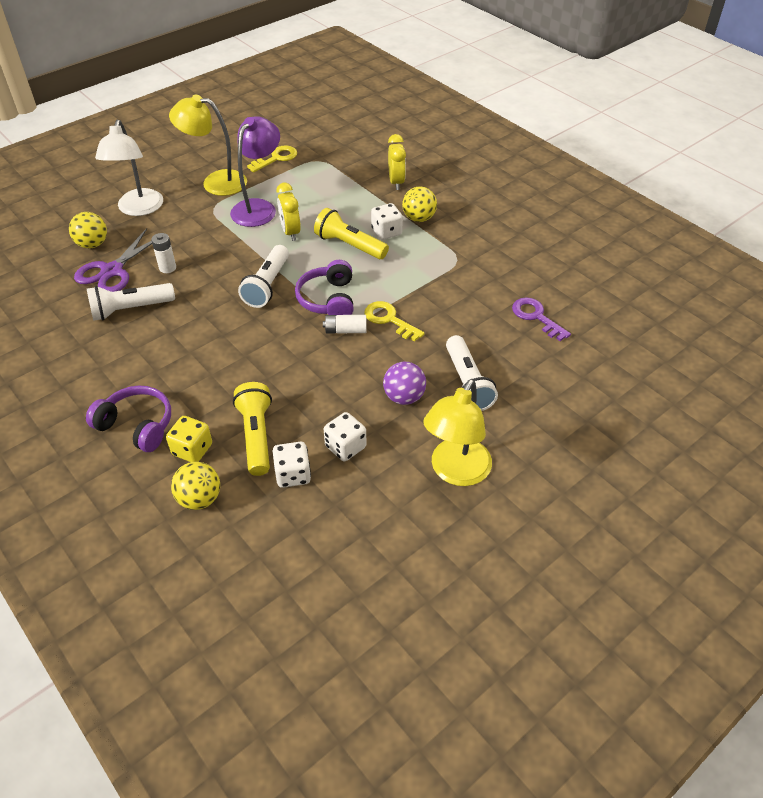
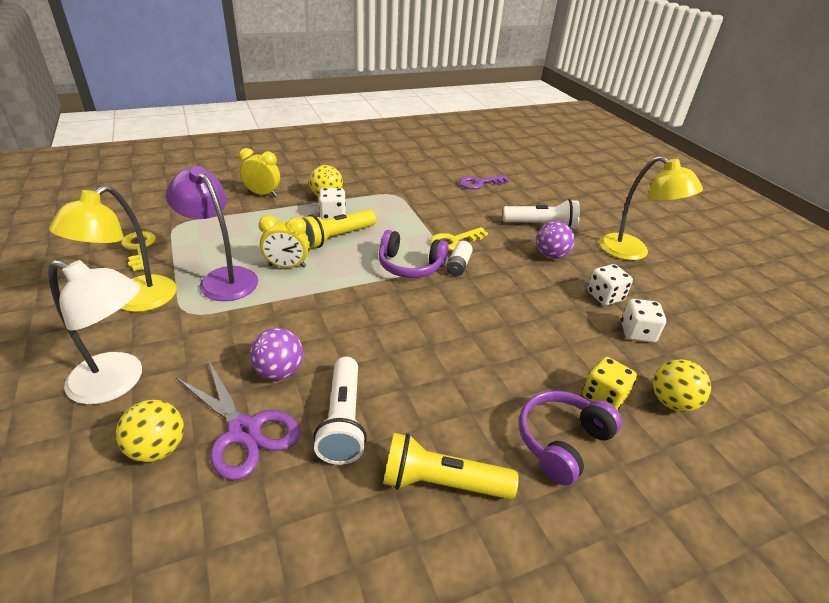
camera: 75 degrees left, 10 degrees down
(167, 268) = (279, 371): white battery -> purple ball
(256, 436) = (587, 346): yellow flashlight -> yellow flashlight (442, 482)
(267, 285) = (365, 298): white flashlight -> none

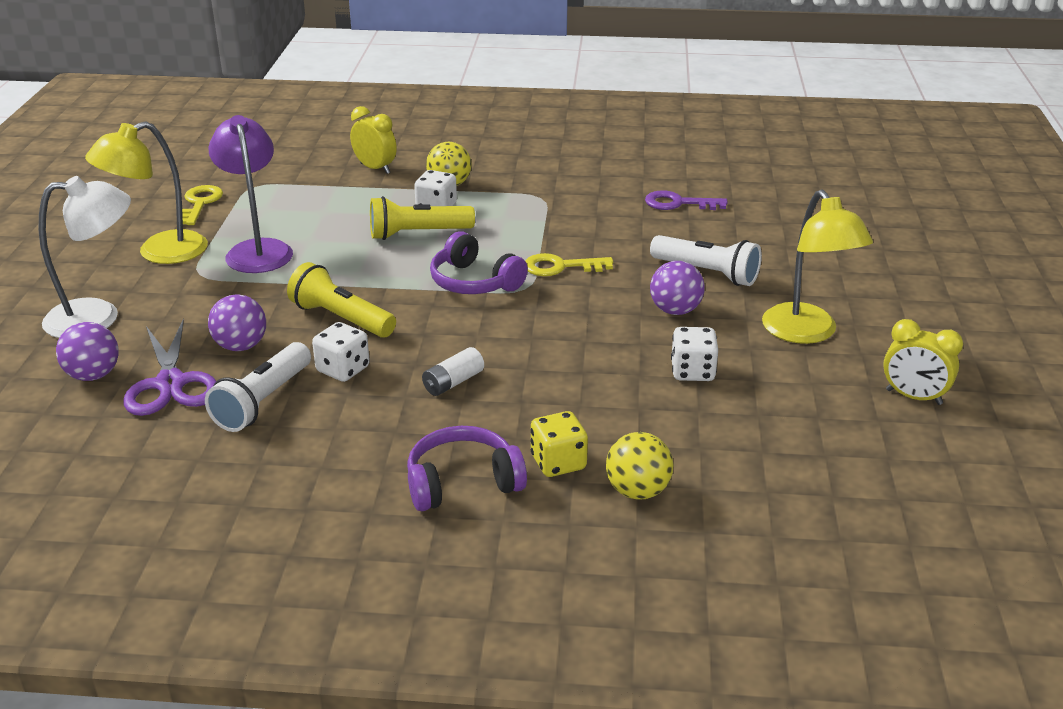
camera: 30 degrees right, 5 degrees down
(118, 382) = (98, 317): white lamp -> white lamp turned 60 degrees counterclockwise
(158, 448) = (93, 375): yellow ball -> purple ball
(287, 266) = (334, 252): yellow clock -> yellow clock (913, 397)
(442, 482) = (307, 474): yellow flashlight -> yellow flashlight (341, 319)
(458, 265) = (535, 295): white battery -> white battery (453, 382)
(637, 332) = (686, 418): white dice -> white dice (343, 369)

